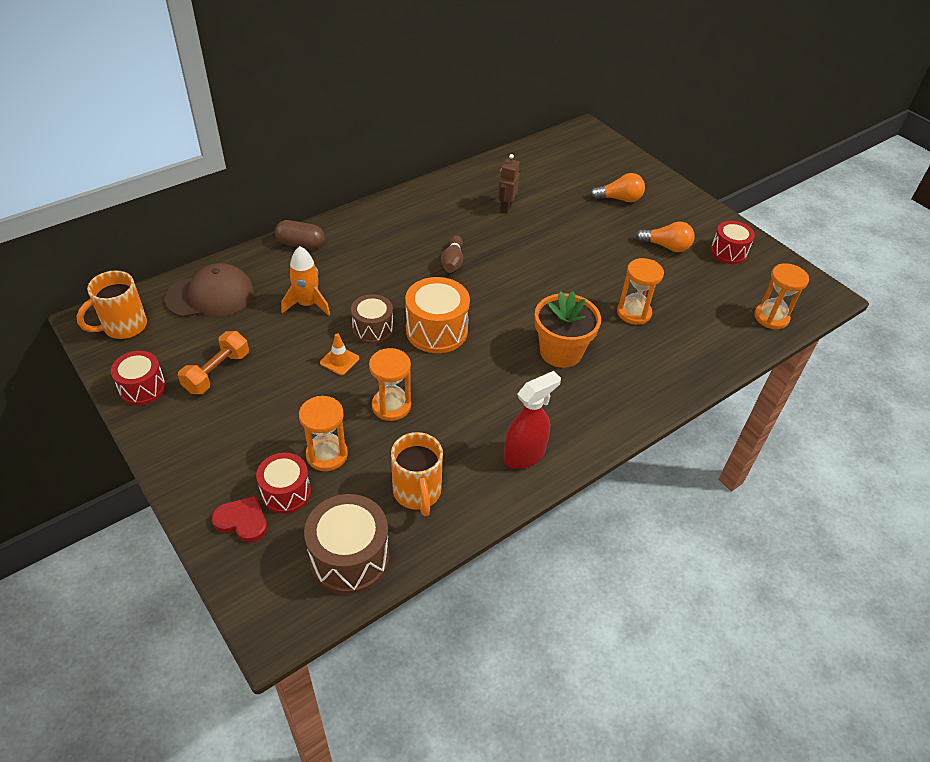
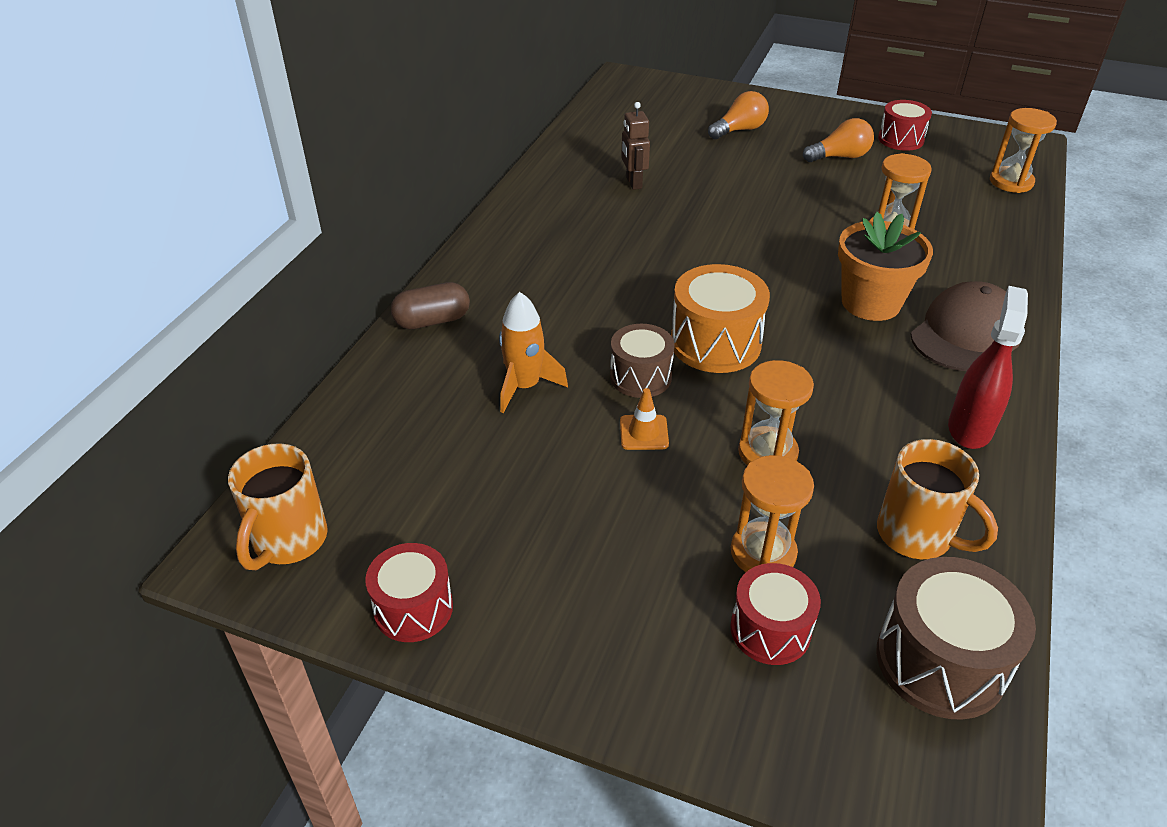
camera: 30 degrees left, 5 degrees down
(210, 295) = (377, 437): brown cap -> brown cap (966, 333)
(217, 372) = (500, 529): orange dumbbell -> none
(242, 521) = (760, 702): red heart -> none
(452, 262) = (643, 262): brown bowling pin -> none

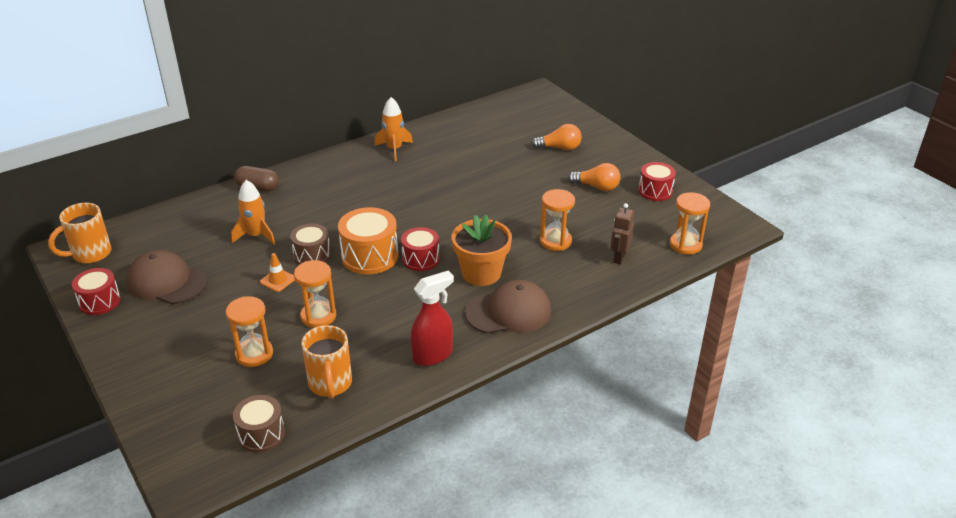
camera: 35 degrees right, 5 degrees down
(483, 518) = (167, 282): none -> brown cap
(550, 200) = (394, 149): none -> orange rocket
(633, 183) = (451, 156): brown robot -> brown robot (619, 258)
(770, 630) = (213, 383): red drum -> red drum (421, 259)
(940, 661) = (261, 434): brown drum -> brown drum, size x0.66

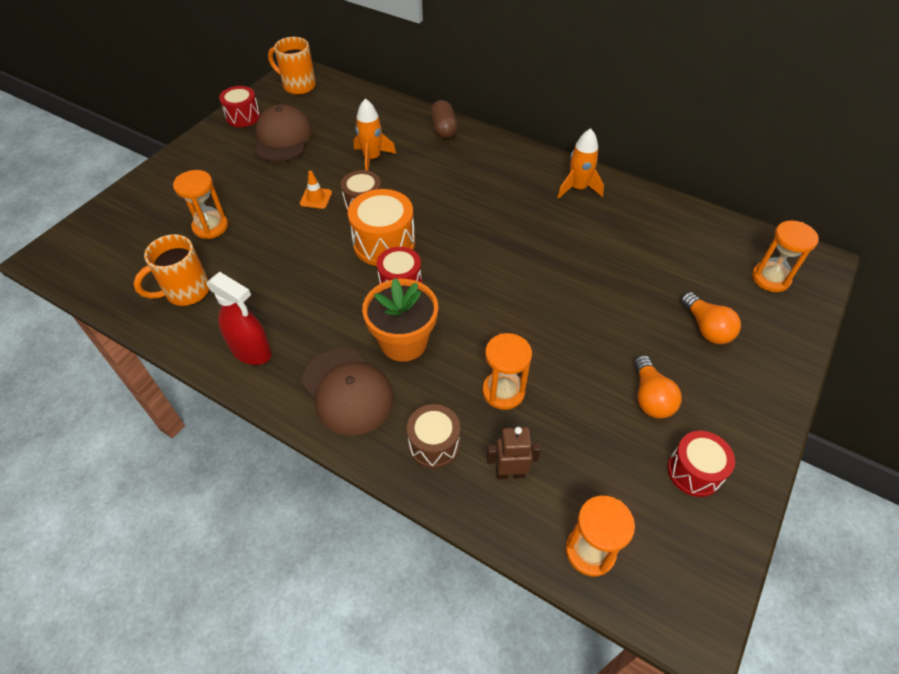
camera: 65 degrees right, 15 degrees up
(261, 434) = (112, 274): brown drum -> brown drum (434, 444)
(318, 316) = (277, 245): orange hourglass -> orange hourglass (770, 278)

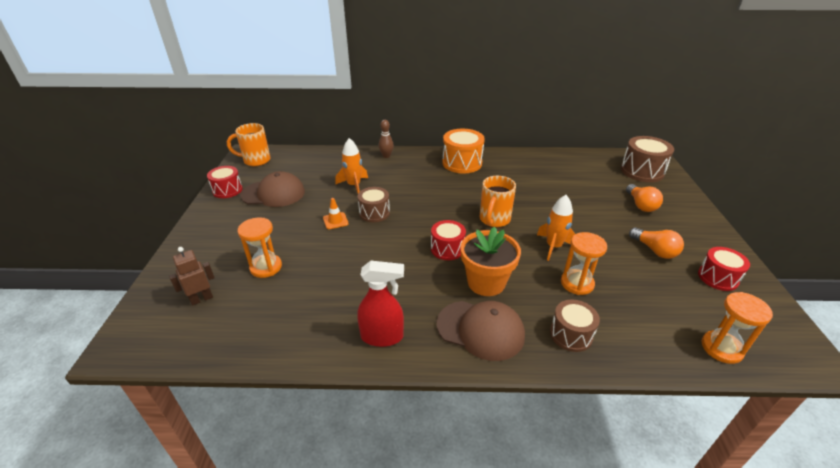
camera: 30 degrees left, 15 degrees down
(186, 292) = (286, 319): orange mug -> orange mug (494, 220)
(283, 138) = (273, 193): brown cap -> brown cap turned 120 degrees clockwise
(384, 243) = (412, 230): orange drum -> orange drum (462, 163)
(443, 129) = (386, 156): brown capsule -> brown bowling pin
(510, 473) = (632, 328): brown robot -> brown robot (201, 299)
(578, 188) = (500, 162): orange rocket -> orange rocket (553, 246)
(706, 328) = (640, 205): orange light bulb -> orange light bulb turned 45 degrees clockwise
(770, 278) = (642, 171): orange hourglass -> brown drum

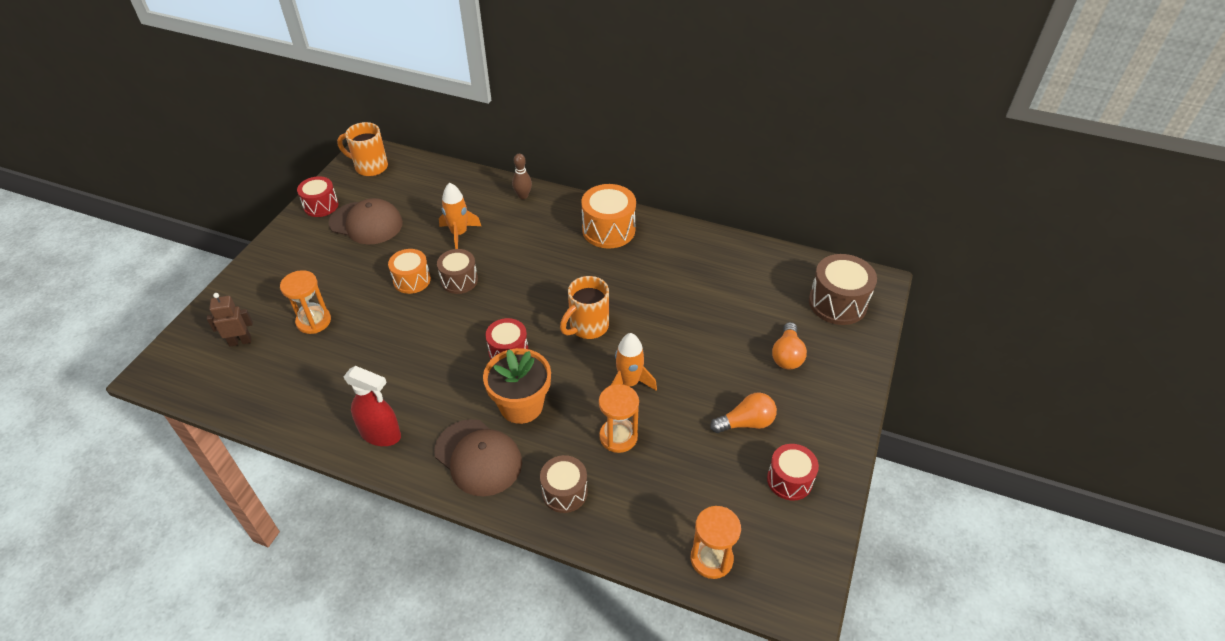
camera: 20 degrees right, 10 degrees up
(335, 221) = (412, 280): orange traffic cone -> orange drum
(654, 250) = (746, 423): orange light bulb -> orange light bulb turned 90 degrees counterclockwise

